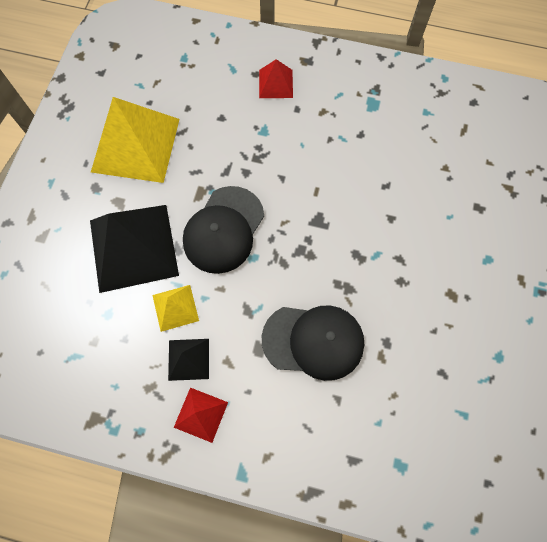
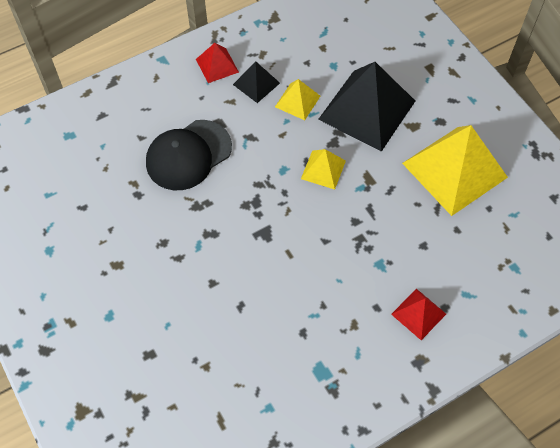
camera: 135 degrees right, 10 degrees down
(223, 230) = (323, 169): black cap -> yellow pyramid

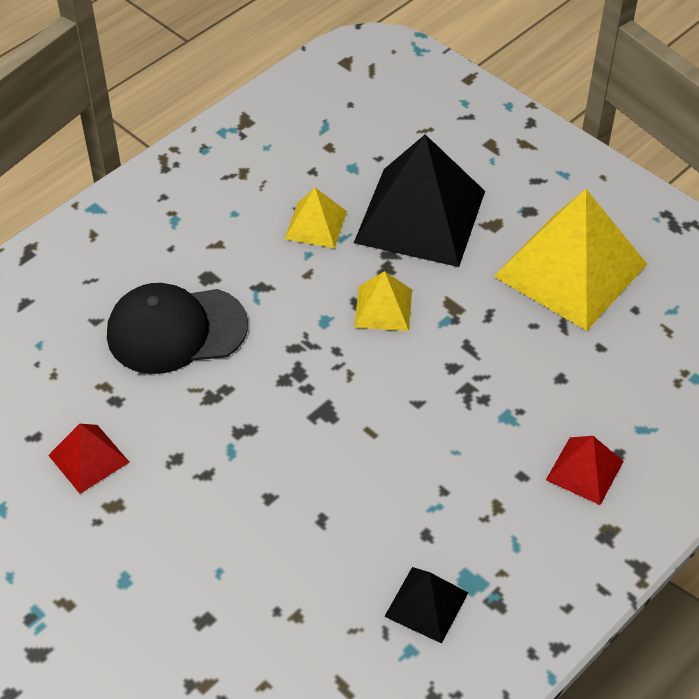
camera: 15 degrees left, 10 degrees down
(188, 155) = (176, 330): black cap -> black cap turned 45 degrees clockwise
(217, 65) = (180, 200): red pyramid -> red pyramid (89, 458)
(256, 83) = (247, 213): black pyramid -> black pyramid (426, 604)

